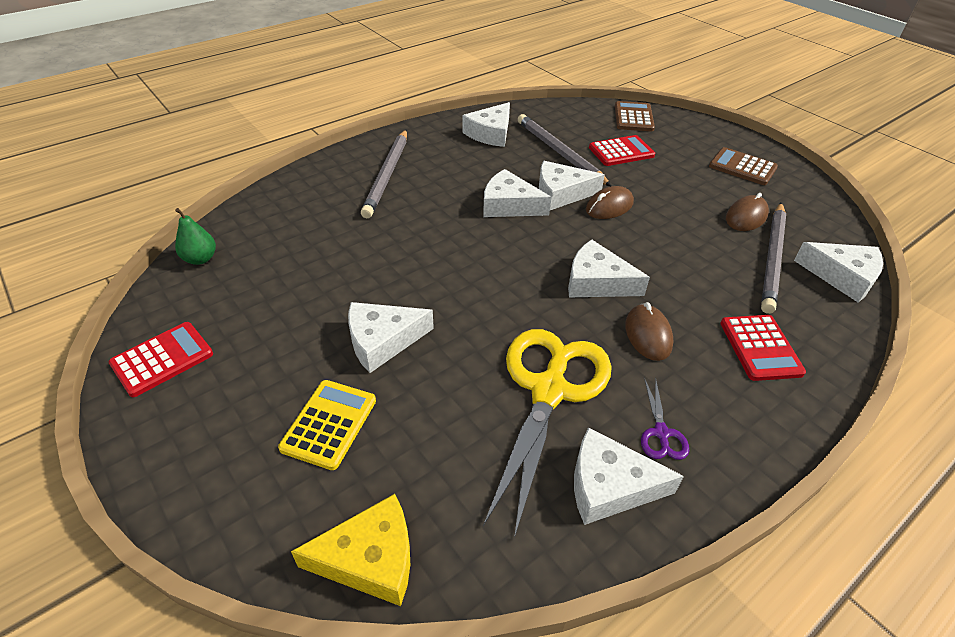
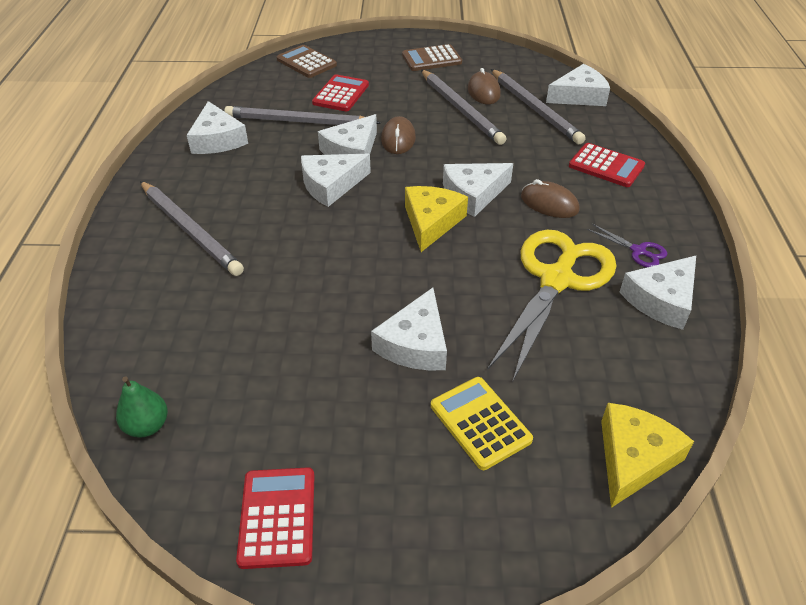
camera: 50 degrees left, 0 degrees up
(531, 277) = (431, 222): none -> yellow cheese
(549, 390) = (556, 280): yellow scissors -> yellow scissors turned 60 degrees clockwise
(700, 217) = (461, 109): none -> grey pencil

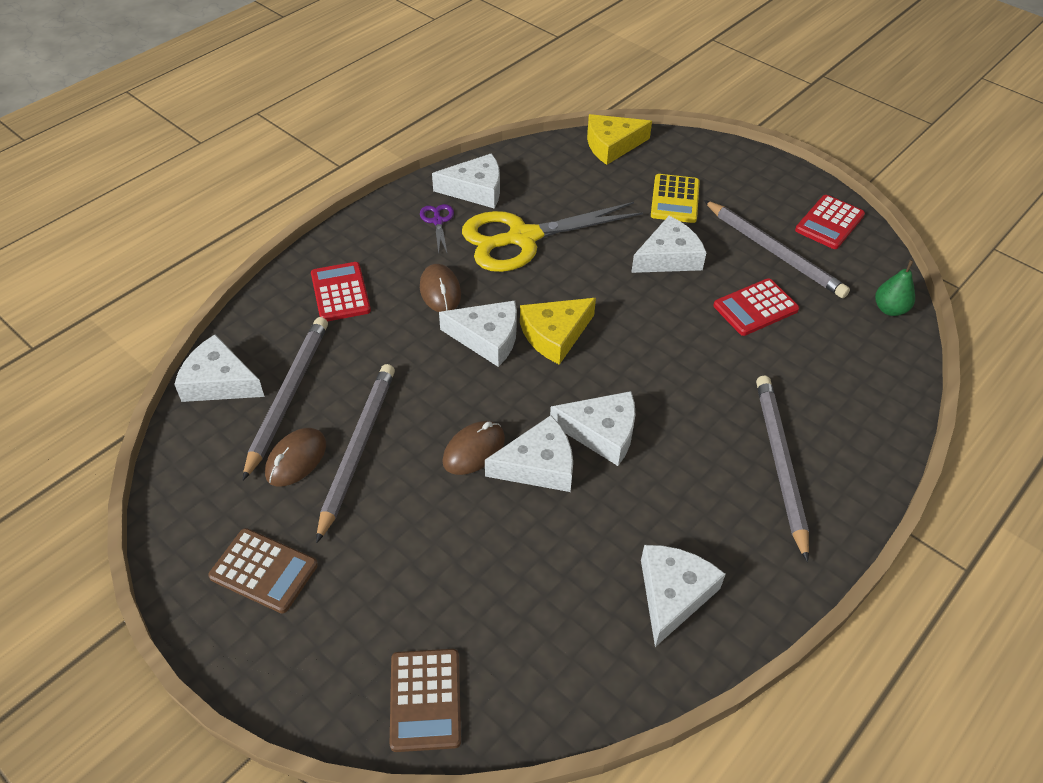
camera: 140 degrees left, 5 degrees up
(299, 122) = (552, 558): grey pencil -> grey pencil (774, 251)
(341, 94) = (453, 579): red calculator -> red calculator (755, 308)

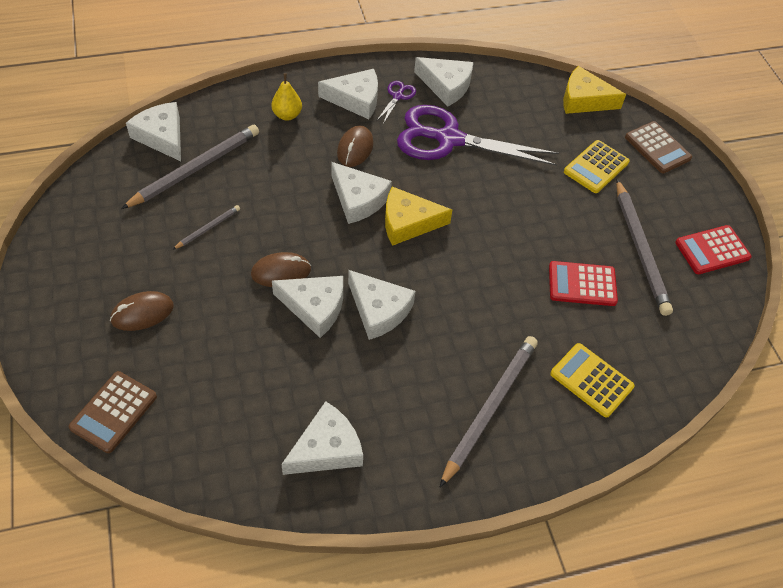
camera: 30 degrees right, 5 degrees up
(264, 571) = (89, 273): brown calculator -> brown calculator (657, 148)
(296, 459) = (165, 214): brown mouse -> brown mouse (142, 313)
(340, 292) = (287, 115): red calculator -> yellow pear
(357, 449) = (208, 228): grey pencil -> grey pencil, size x0.47
(522, 238) = (448, 139): yellow scissors -> purple scissors
(669, 257) = (548, 210): white cheese -> white cheese (356, 100)
(838, 387) = (591, 380): none -> yellow calculator
(889, 309) = (696, 346): green pear -> none

